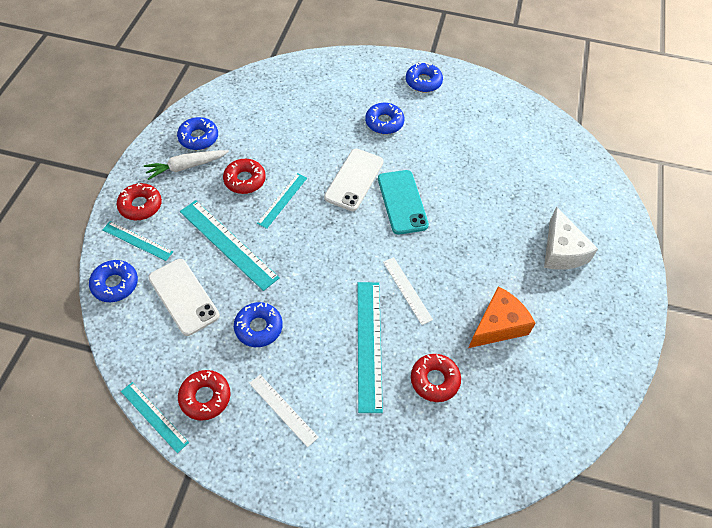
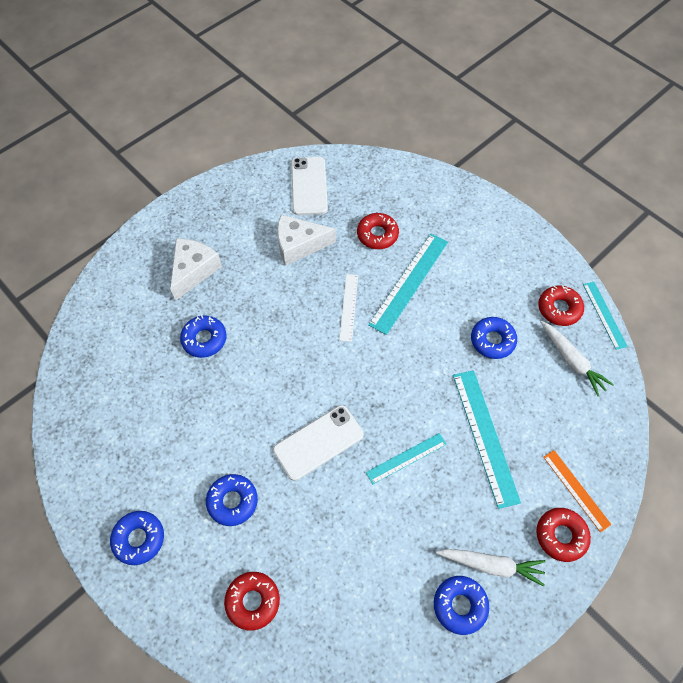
camera: 145 degrees left, 5 degrees up
(115, 284) = (610, 450): blue donut -> blue donut (204, 339)
(137, 241) = (576, 490): turquoise ruler -> orange ruler
(174, 347) = (571, 361): none -> white carrot
(183, 297) = (548, 403): white phone -> white phone (309, 186)
(245, 180) = (433, 507): red donut -> red donut (253, 601)
(283, 410) = (502, 271): white ruler -> none
(402, 202) = (290, 390): turquoise phone -> none
(498, 325) = (299, 245): orange cheese -> white cheese

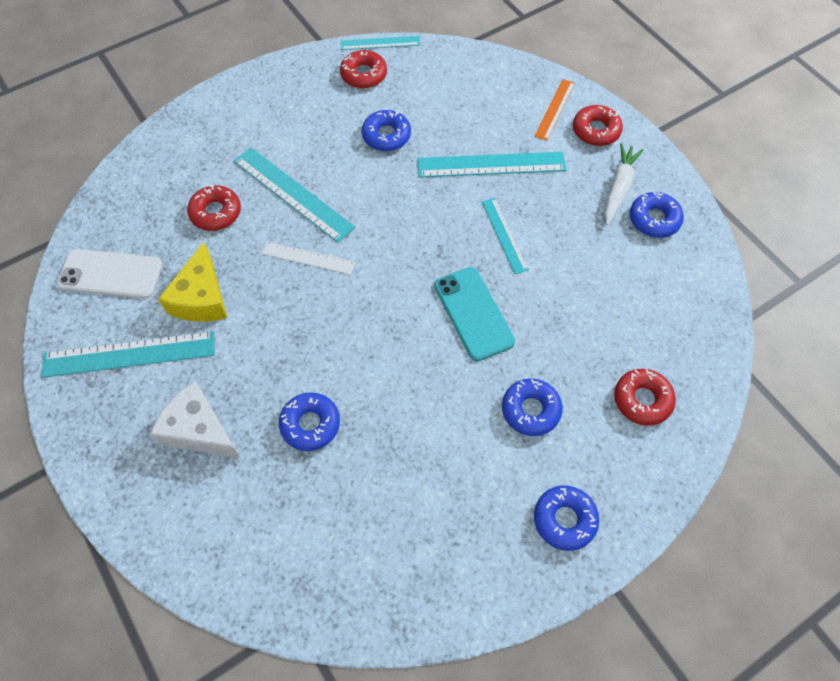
camera: 80 degrees left, 0 degrees up
(246, 215) = (129, 354): none -> turquoise ruler
(299, 245) = (201, 298): white cheese -> yellow cheese
(318, 442) = (473, 313): white phone -> turquoise phone
(571, 361) = (424, 80): white carrot -> none
(576, 490) = (554, 109): orange ruler -> orange ruler turned 45 degrees counterclockwise

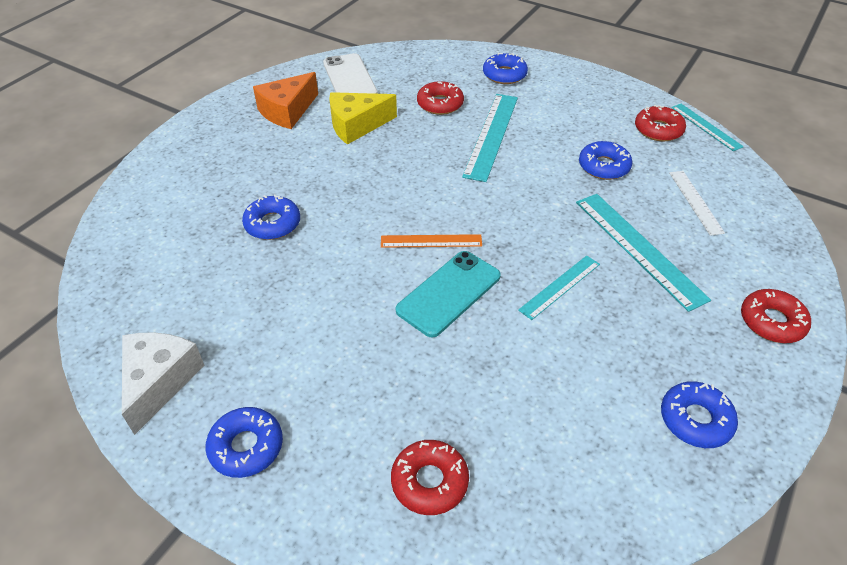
camera: 65 degrees right, 15 degrees down
(129, 354) = (287, 111): turquoise ruler -> orange cheese
(199, 430) = (240, 166): white cheese -> white cheese (159, 381)
(308, 258) = (433, 166): white ruler -> white ruler (695, 202)
(531, 410) = (362, 376): blue donut -> blue donut (504, 75)
(554, 109) = (763, 276): orange ruler -> orange ruler (431, 241)
(619, 187) = (710, 369): white carrot -> none

